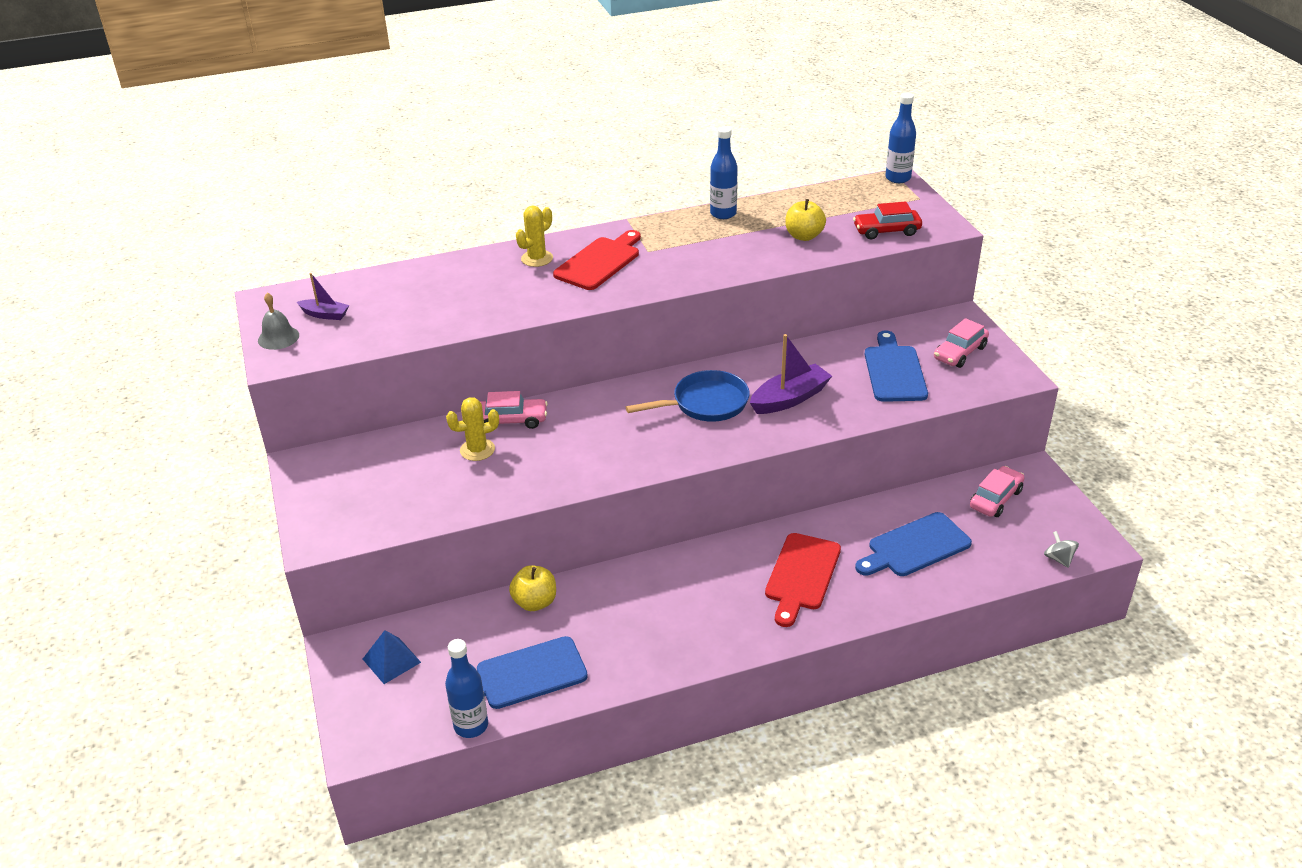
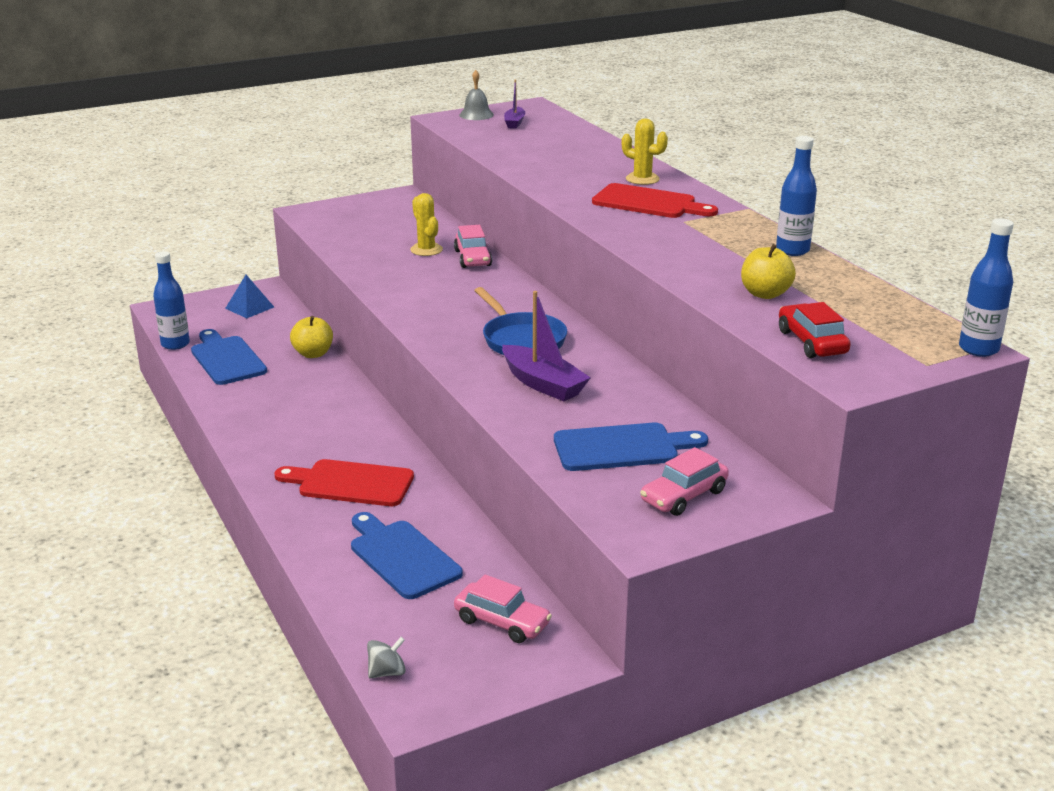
camera: 80 degrees right, 10 degrees down
(960, 353) = (684, 496): pink car -> pink car turned 75 degrees counterclockwise

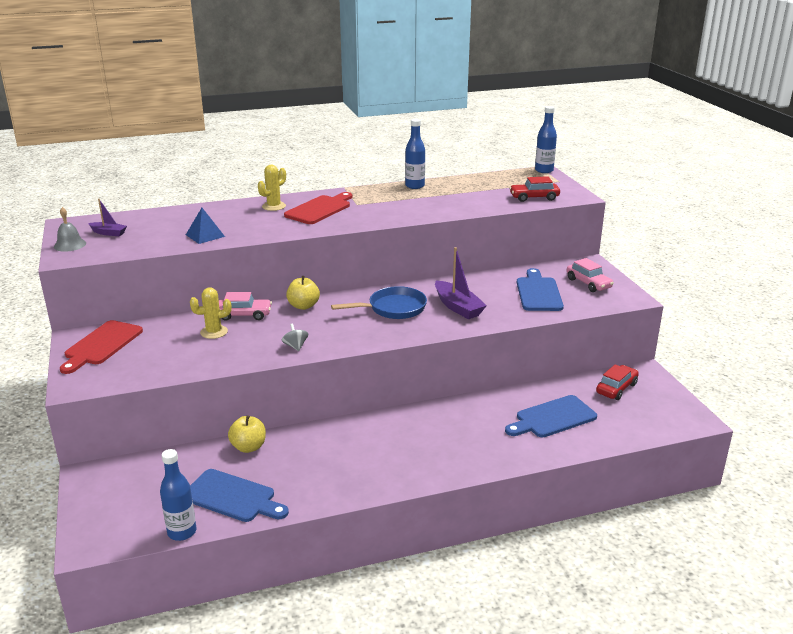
camera: 80 degrees left, 0 degrees up
(226, 359) = (233, 497): blue cutting board -> blue cutting board turned 135 degrees counterclockwise
(249, 307) = (126, 484): blue pyramid -> blue pyramid (205, 235)
(350, 483) = (462, 434): red cutting board -> red cutting board (101, 345)
(387, 672) = (666, 429): grey spinning top -> grey spinning top (295, 346)
(502, 622) = (616, 388): pink car -> red car
(543, 384) = (458, 307): purple boat -> purple boat turned 90 degrees clockwise
(765, 294) = (473, 199): yellow apple -> yellow apple (303, 306)

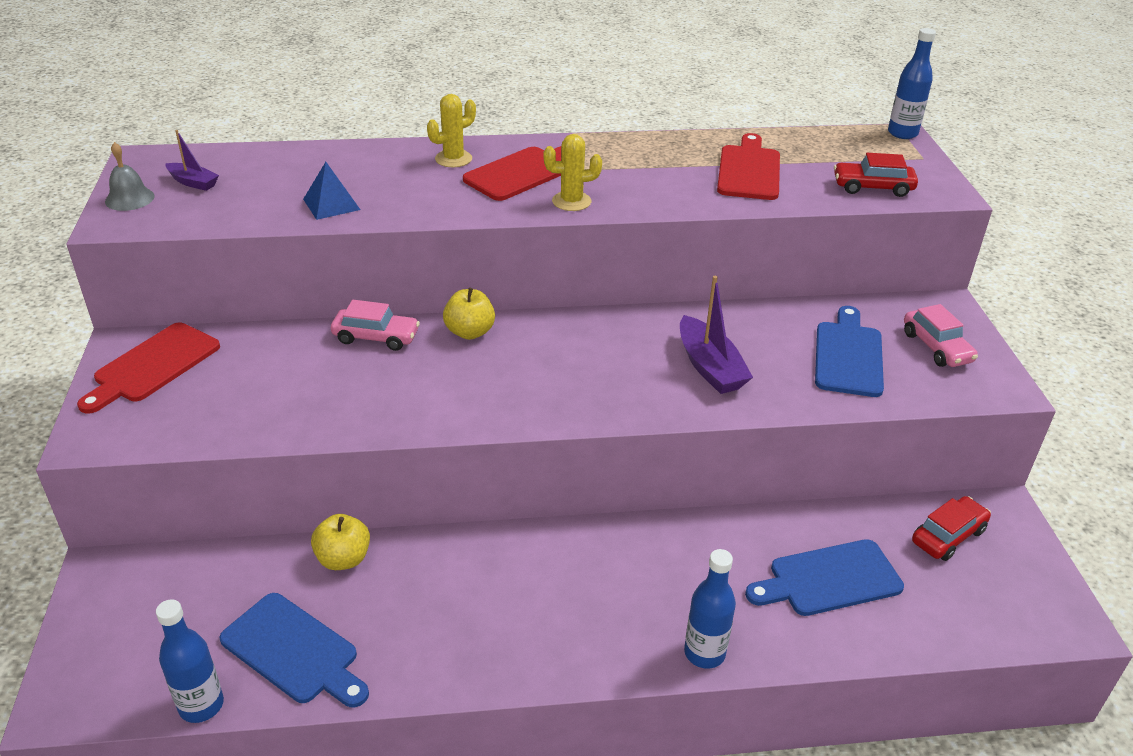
camera: 10 degrees right, 10 degrees up
(214, 332) = (322, 364): yellow cactus -> yellow cactus (571, 201)
(295, 346) = (435, 410): grey spinning top -> none
(393, 308) = (606, 356): blue pan -> none
(415, 186) = (684, 142): blue bottle -> blue bottle (704, 653)
(458, 196) = (749, 170): none -> red cutting board

